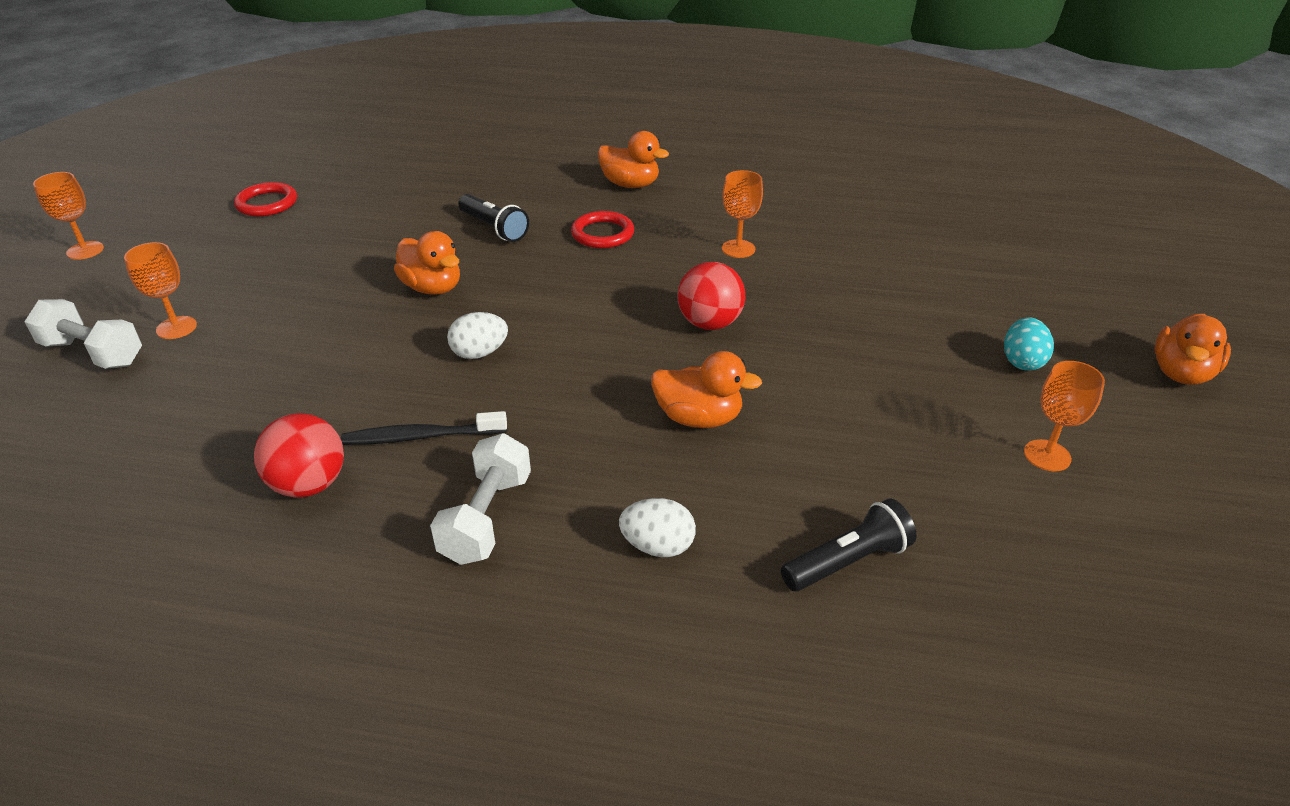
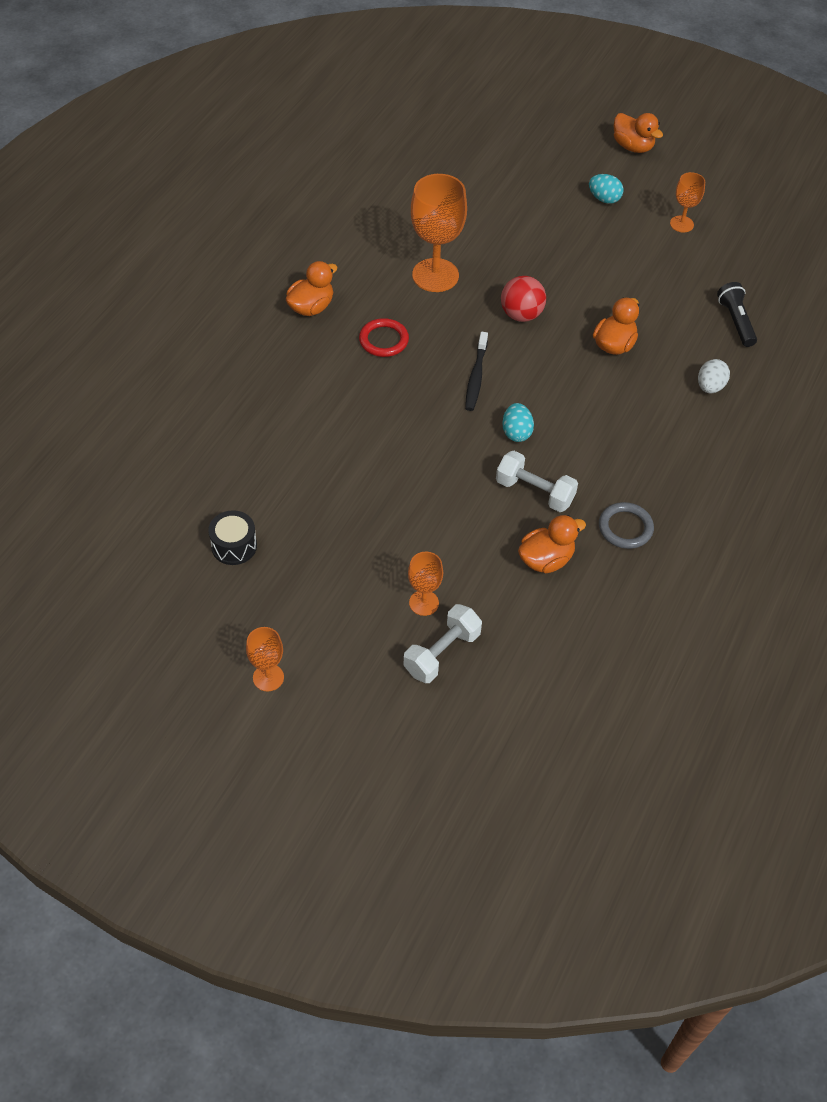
camera: 75 degrees left, 15 degrees up
(267, 203) = (234, 546): red ring -> black drum
(309, 485) = (625, 528): red ball -> grey ring
(421, 437) = (595, 472): black toothbrush -> black toothbrush (476, 377)
(432, 288) = (423, 447): orange duck -> orange duck (546, 559)
(479, 353) = (516, 432): white egg -> turquoise egg
(486, 518) = (673, 451): white dumbbell -> white dumbbell (534, 492)
(494, 228) = (348, 400): black flashlight -> none
(738, 249) = (435, 275): orange goblet -> orange goblet, size x1.89

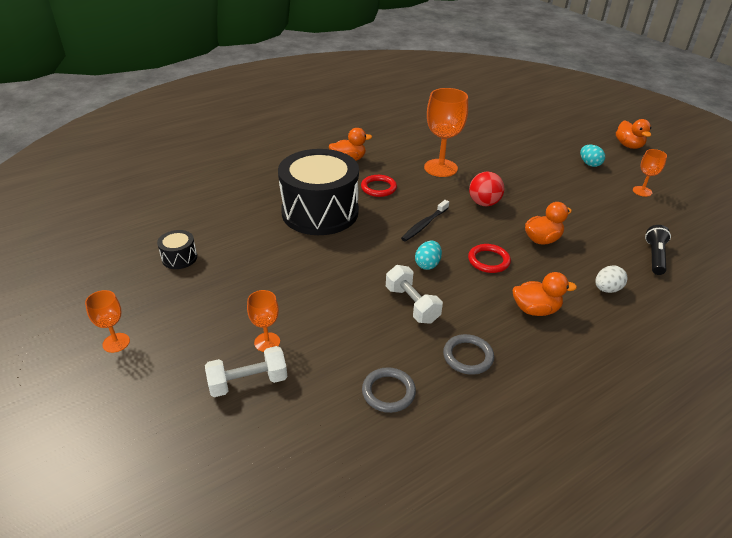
camera: 30 degrees right, 15 degrees down
(342, 408) = (320, 212): none -> black drum
(546, 559) = (384, 352): orange duck -> orange duck (535, 309)
(576, 399) = (488, 260): none -> red ring
(578, 599) = (388, 392): none -> grey ring

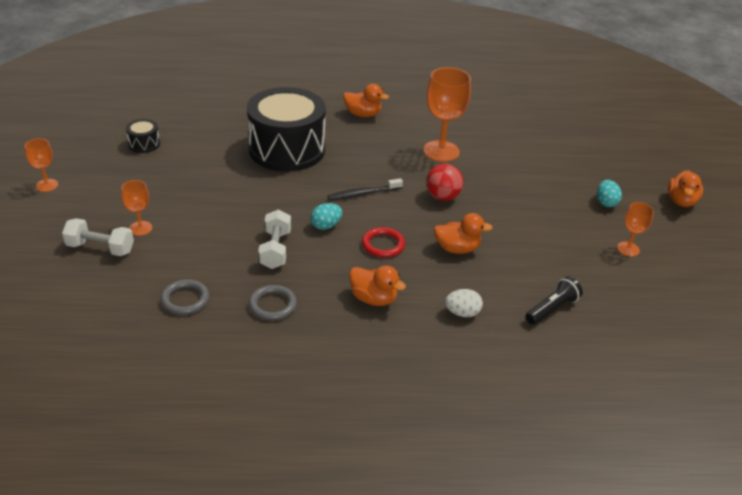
camera: 30 degrees right, 0 degrees up
(378, 188) = (361, 148): red ring -> none

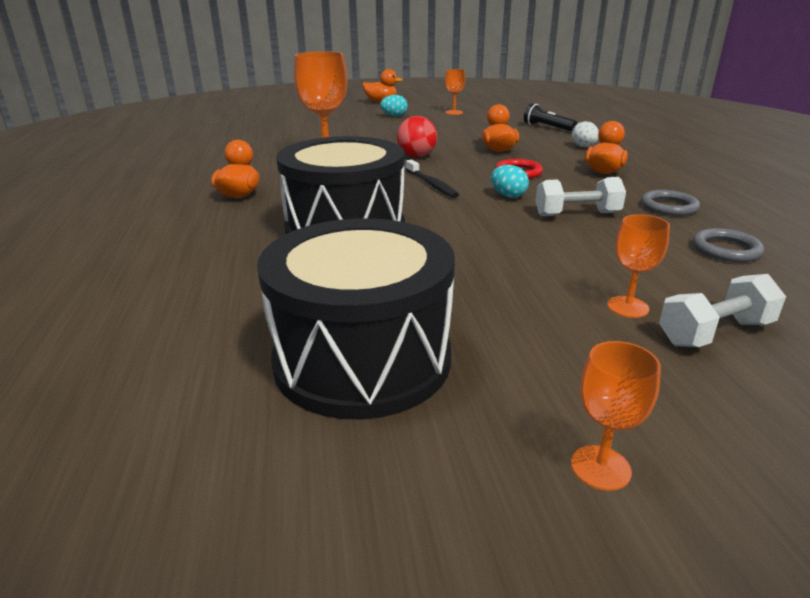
camera: 95 degrees left, 10 degrees down
(100, 248) = (714, 333): white dumbbell -> white dumbbell turned 60 degrees clockwise
(144, 144) = (362, 359): black drum -> black drum, size x2.48

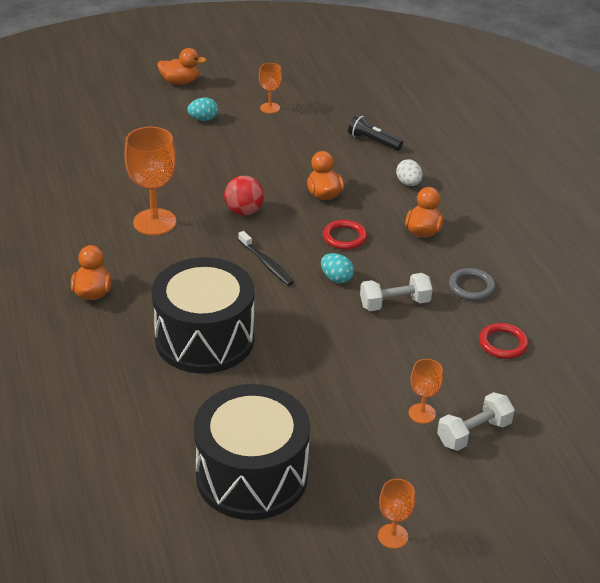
camera: 10 degrees left, 10 degrees up
(726, 249) = (503, 343): grey ring -> red ring

